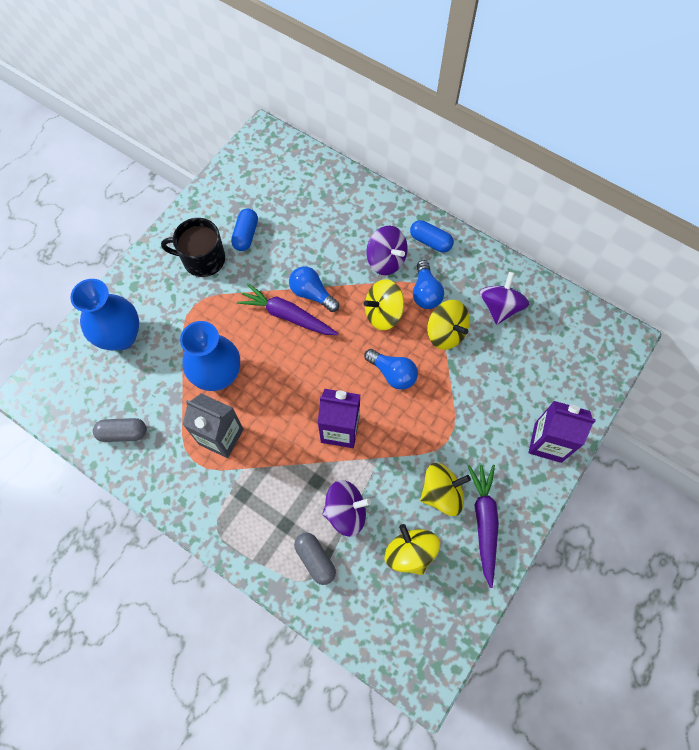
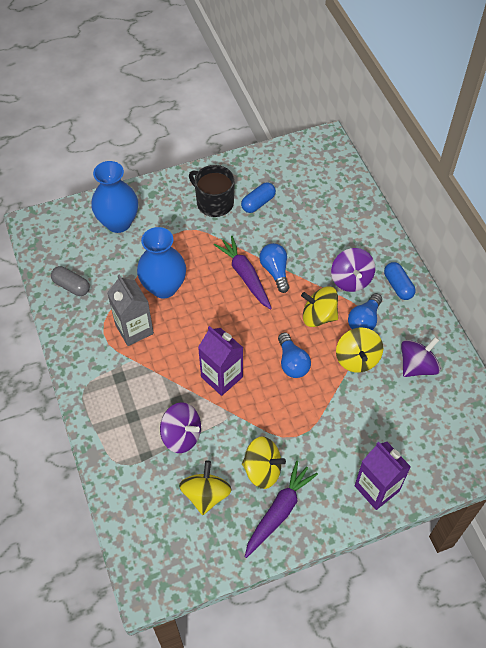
camera: 35 degrees right, 10 degrees down
(315, 559) = (135, 453): grey capsule -> none

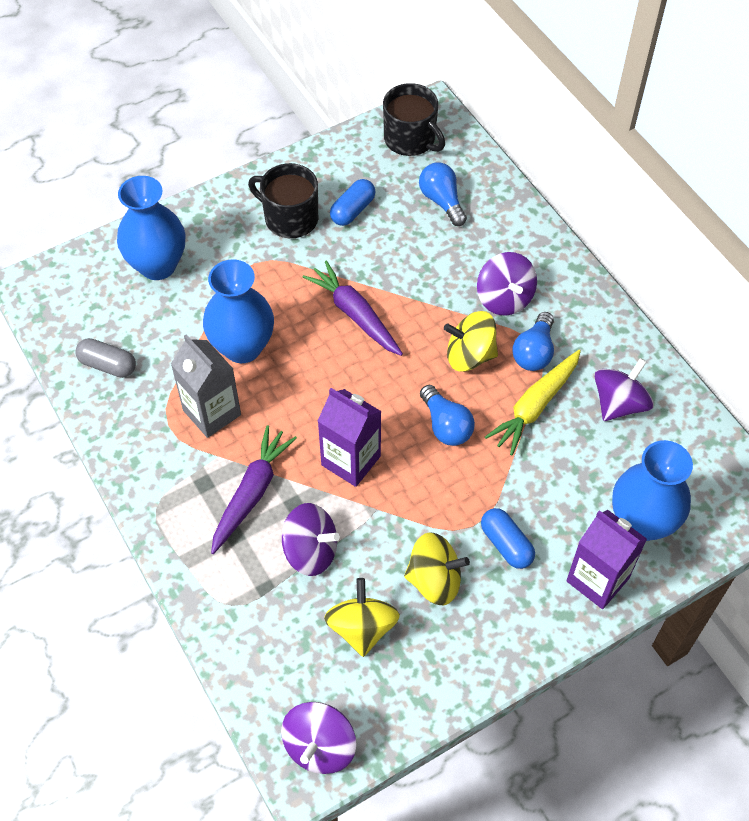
camera: 10 degrees left, 0 degrees up
(160, 572) = (319, 746): none -> purple spinning top
(275, 271) = (396, 302): blue light bulb -> blue light bulb (442, 201)
(279, 511) = (469, 633): purple carrot -> purple carrot (252, 493)
(308, 159) = (410, 139): none -> black mug
(357, 359) = (535, 406): yellow spinning top -> yellow carrot
(398, 286) = (571, 298): blue capsule -> blue capsule (506, 544)
(416, 452) = (642, 522): none -> blue vase

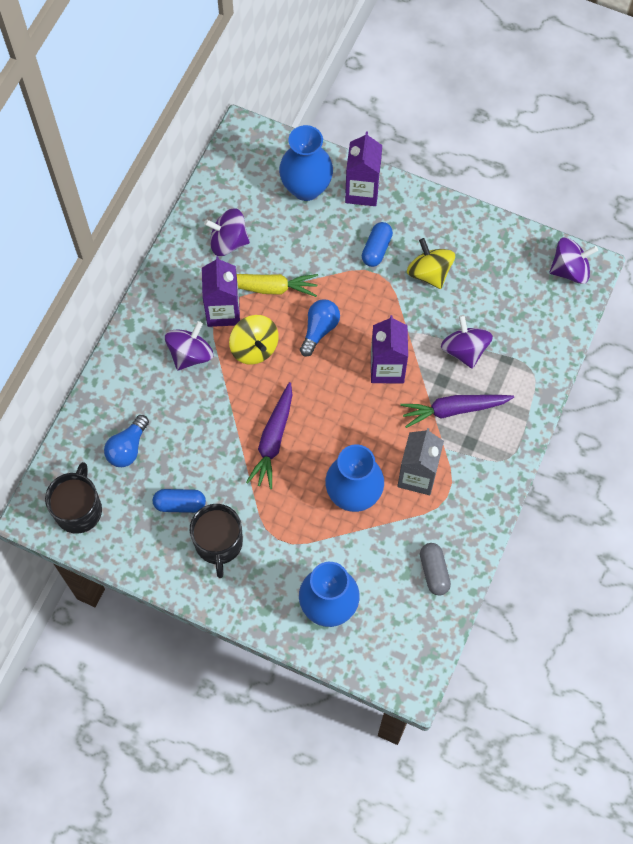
camera: 125 degrees left, 10 degrees up
(362, 628) = (488, 292): yellow spinning top -> none
(534, 352) = (223, 311): blue light bulb -> purple carton

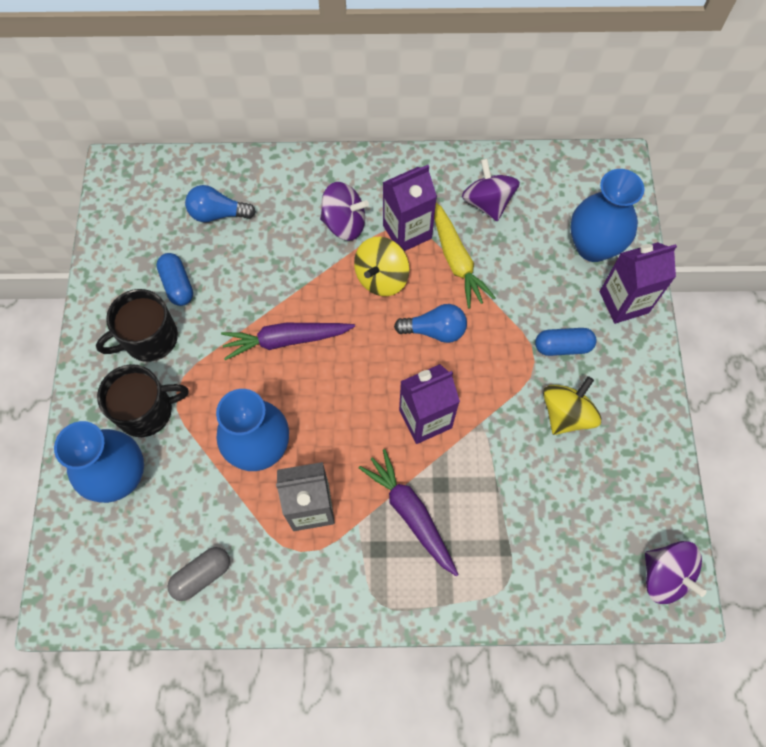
camera: 65 degrees right, 0 degrees up
(78, 509) = (136, 201): black mug -> black mug (146, 410)
(464, 350) = (491, 494): purple spinning top -> none

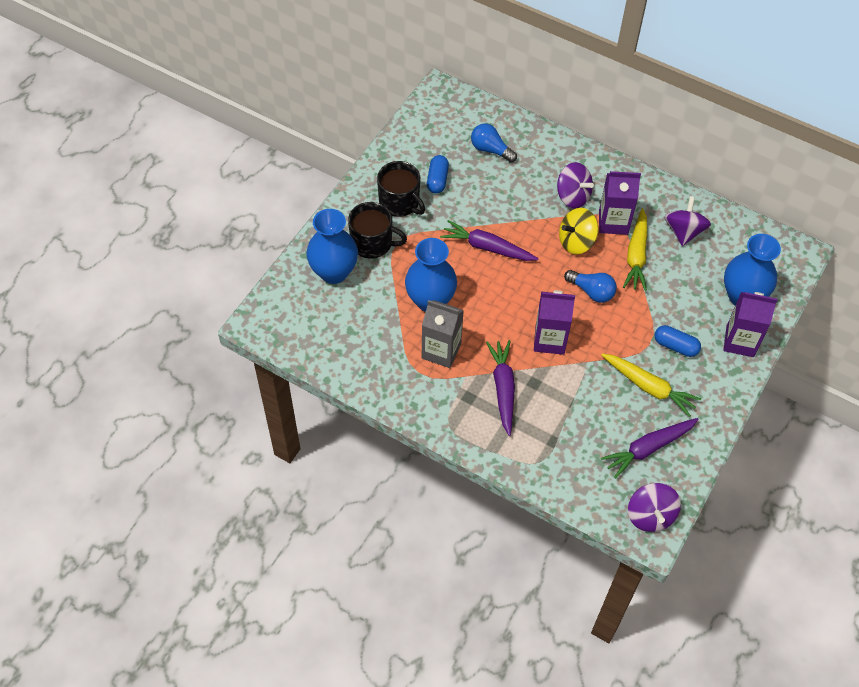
camera: 30 degrees right, 10 degrees down
(149, 338) = (400, 203): black mug -> black mug turned 135 degrees counterclockwise
(202, 575) = (350, 352): grey capsule -> none
(566, 414) = (649, 387): yellow spinning top -> yellow carrot
(611, 492) = (648, 448): none -> purple carrot

